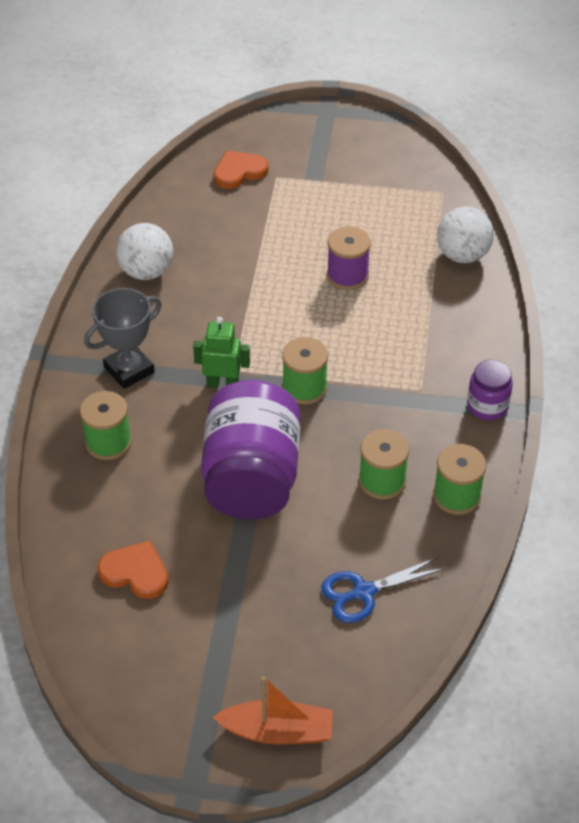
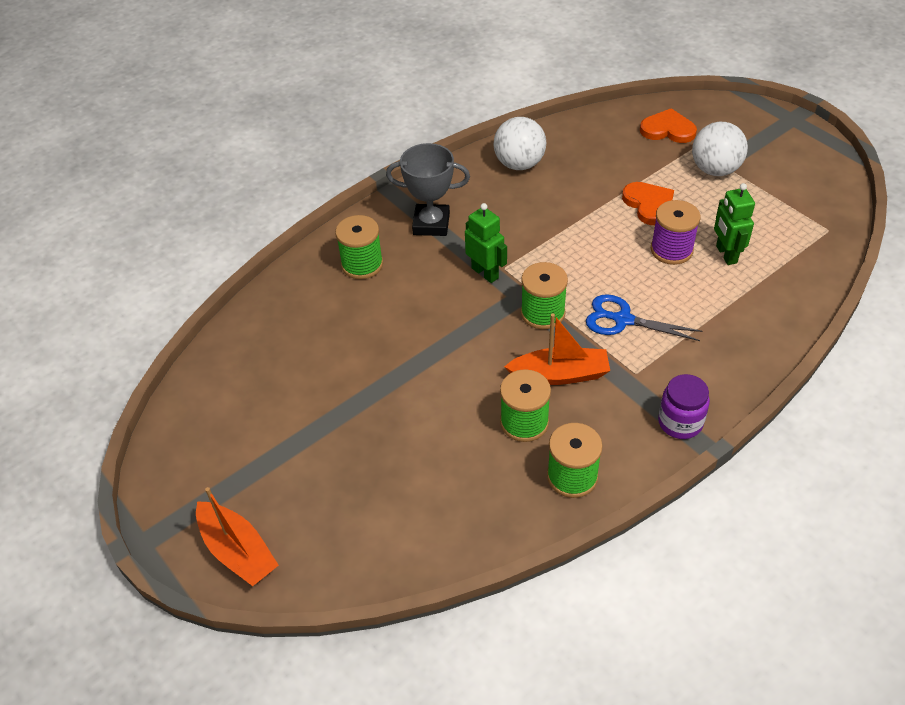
camera: 45 degrees right, 0 degrees up
(135, 572) = (278, 364): orange heart -> orange heart (649, 204)
(252, 478) = (429, 353): purple jar -> none
(363, 592) = (414, 497): blue scissors -> blue scissors (623, 320)
(369, 427) = (560, 374): none -> orange boat
(390, 255) = (726, 254): none -> green robot
(462, 255) = (792, 289): white ball -> white ball (715, 170)

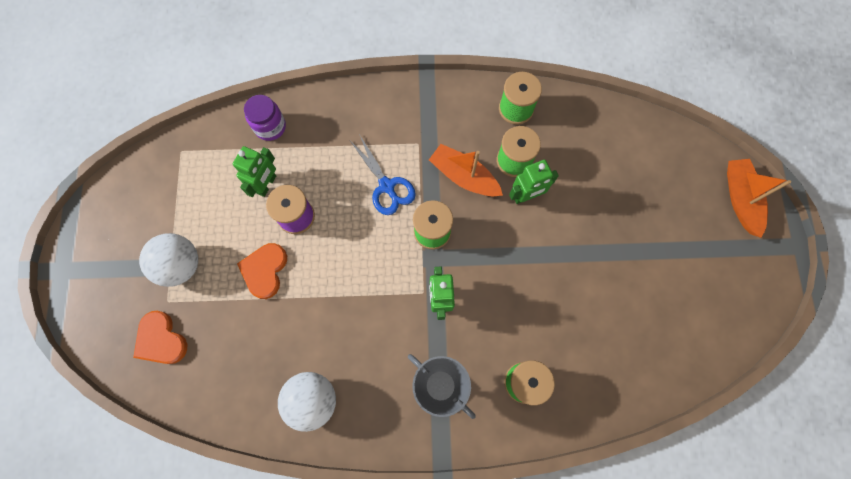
camera: 145 degrees left, 25 degrees up
(482, 398) = (526, 196): none -> green robot
(680, 422) = (425, 96): purple jar -> purple jar (270, 127)

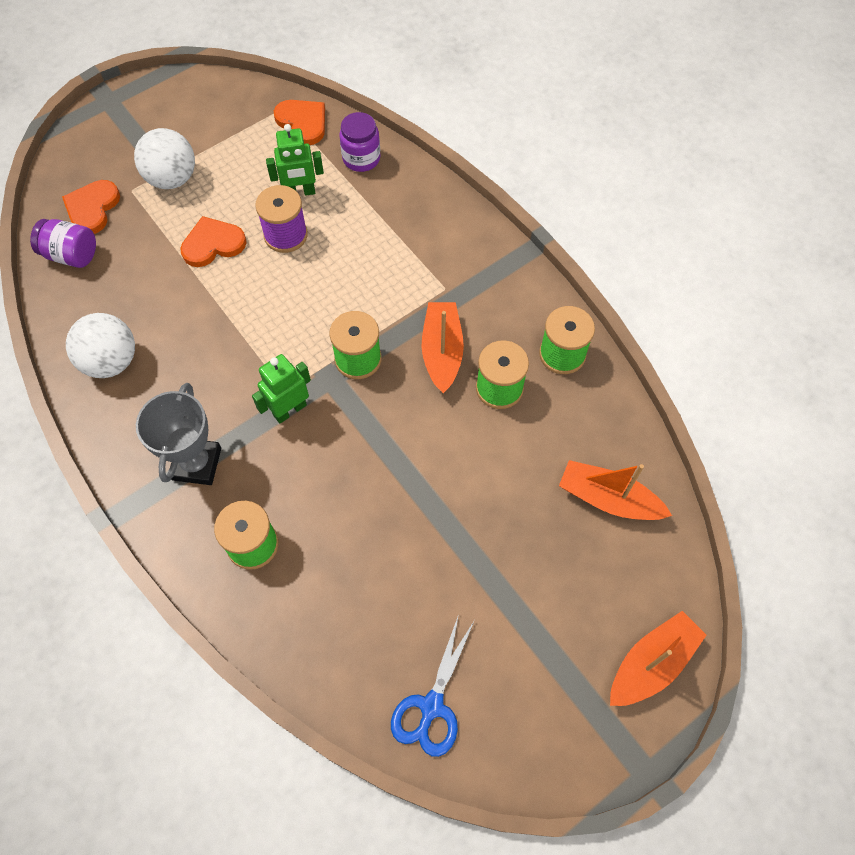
camera: 55 degrees right, 10 degrees down
(193, 379) = (71, 255): none -> purple jar
(205, 145) = (303, 122): none -> orange heart
(386, 186) = (376, 290): blue scissors -> blue scissors (431, 706)
(526, 196) = (467, 424): green robot -> none
(628, 151) = (608, 499): none -> orange boat

